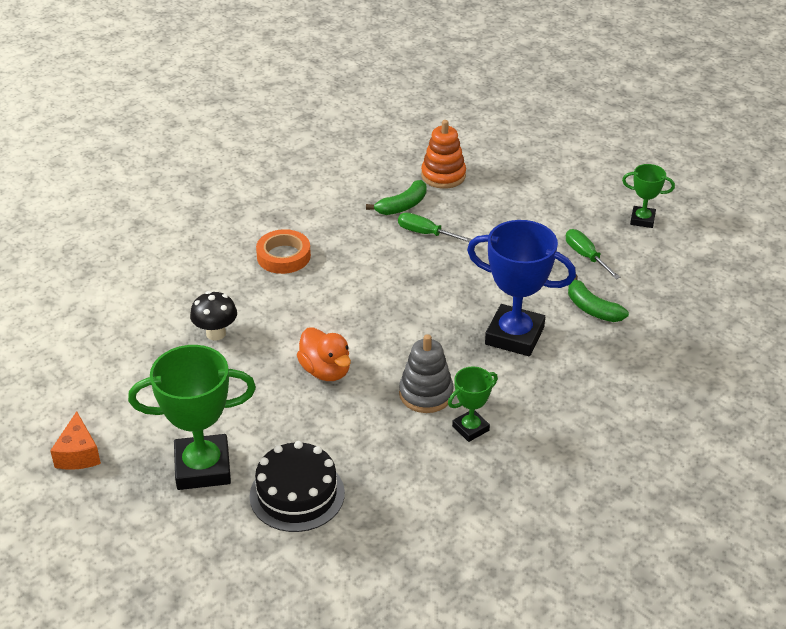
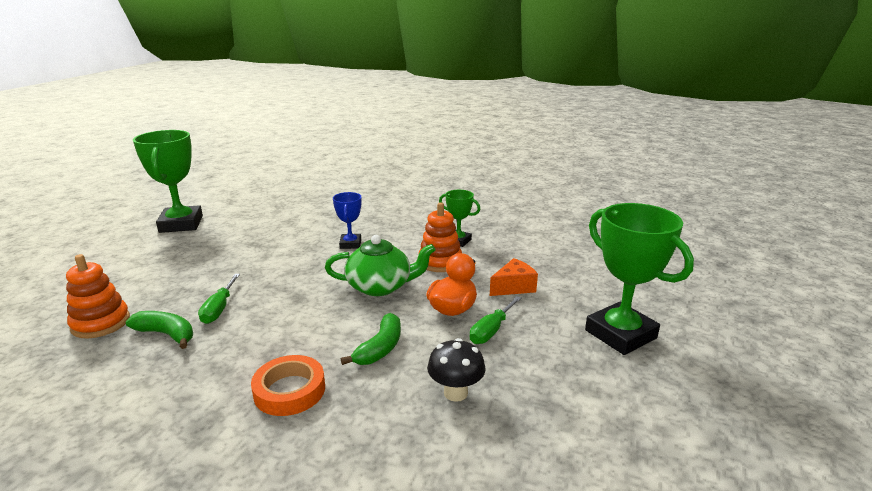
camera: 115 degrees left, 15 degrees down
(78, 454) = (707, 419): orange cheese -> orange cheese (513, 287)
(297, 494) = (588, 285): black cake -> none
(401, 335) = (380, 286): none -> green teapot
(426, 394) = (440, 262): grey stacking toy -> orange stacking toy
(514, 336) = (350, 244): blue trophy -> blue trophy, size x0.52
(586, 256) = (237, 236): green screwdriver -> green screwdriver (491, 330)
(592, 308) = (303, 225): green banana -> green banana (380, 348)
(642, 220) = (181, 224): green trophy -> green trophy, size x1.91

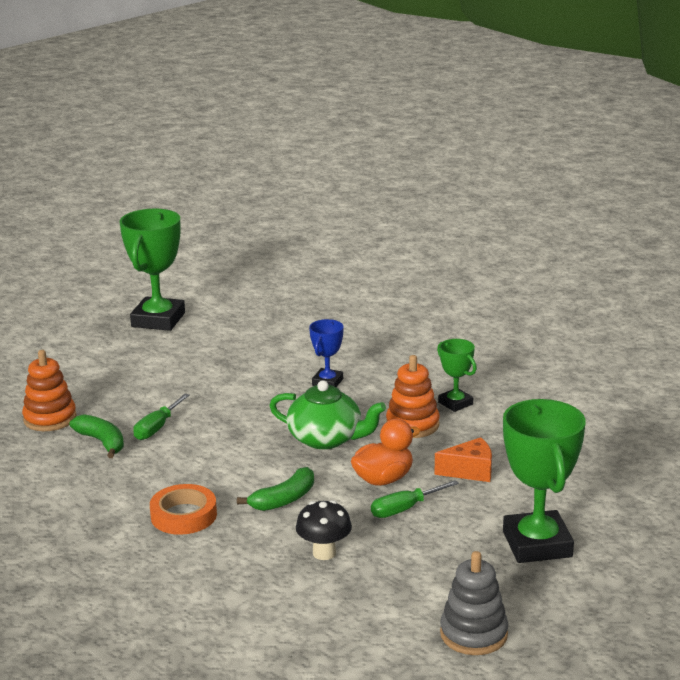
camera: 25 degrees right, 0 degrees up
(661, 441) = (473, 634): none -> grey stacking toy

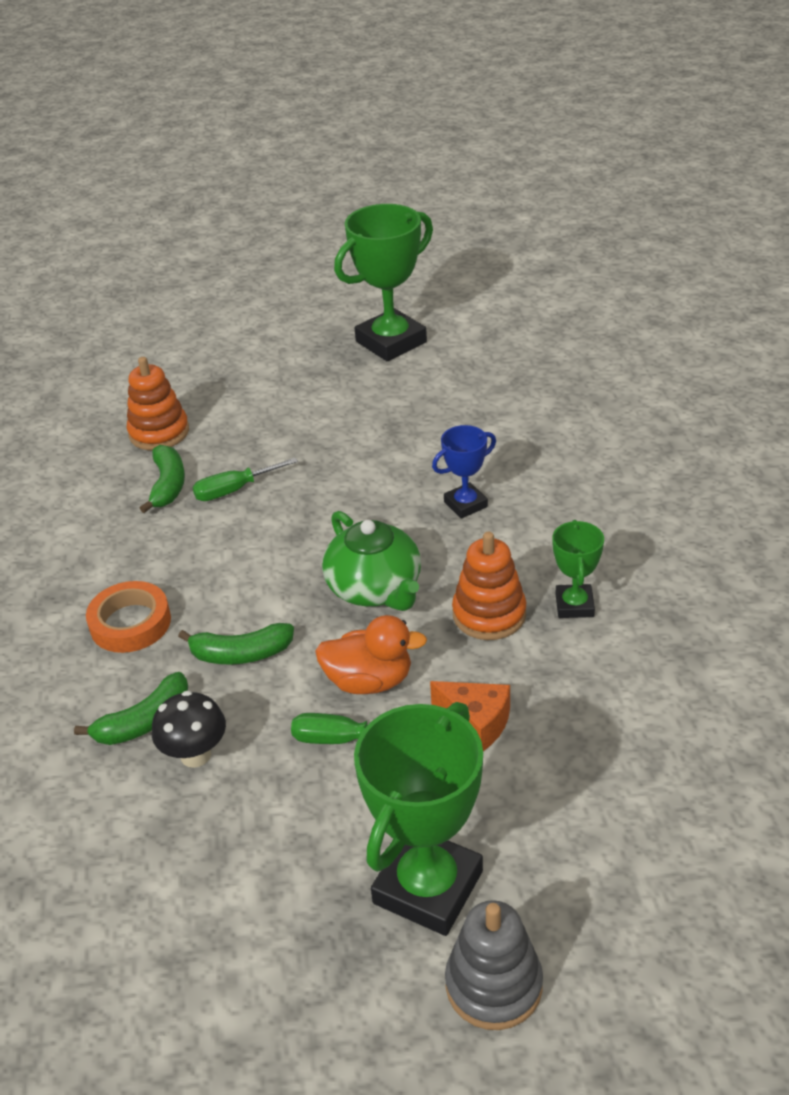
camera: 40 degrees right, 15 degrees up
(267, 553) = (144, 721): none -> green banana
(473, 634) = (207, 982): grey stacking toy -> grey stacking toy (493, 985)

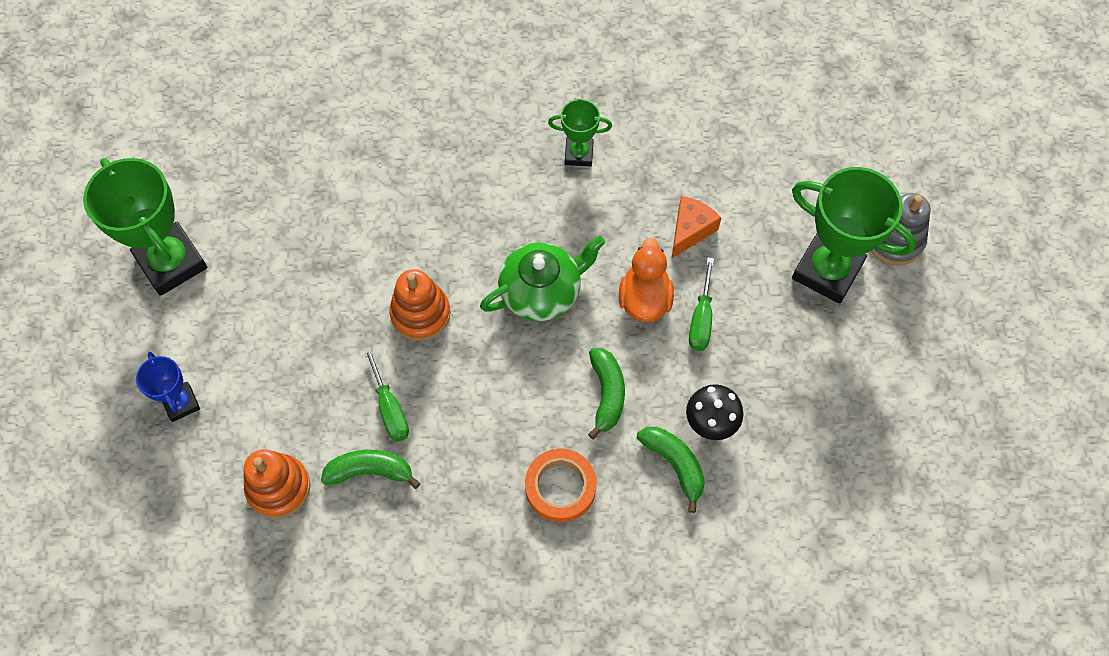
camera: 90 degrees left, 25 degrees up
(465, 504) = (446, 217): blue trophy -> blue trophy (181, 403)
(489, 614) = (582, 212): orange stacking toy -> orange stacking toy (420, 314)

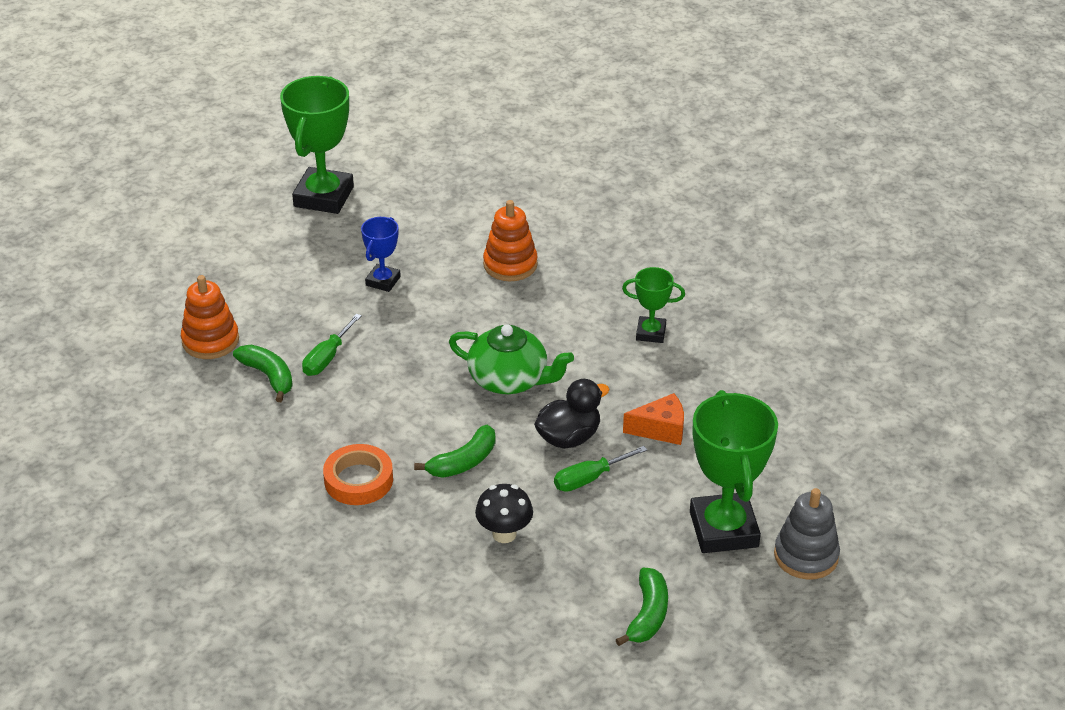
camera: 50 degrees right, 25 degrees down
(181, 403) = (225, 261): blue trophy -> blue trophy (383, 281)
(420, 314) = (418, 330): orange stacking toy -> orange stacking toy (510, 264)
(579, 154) = (651, 333): green trophy -> green trophy turned 45 degrees counterclockwise
(644, 299) = (569, 437): orange duck -> black duck
(674, 464) = (445, 533): green banana -> green banana (647, 615)

